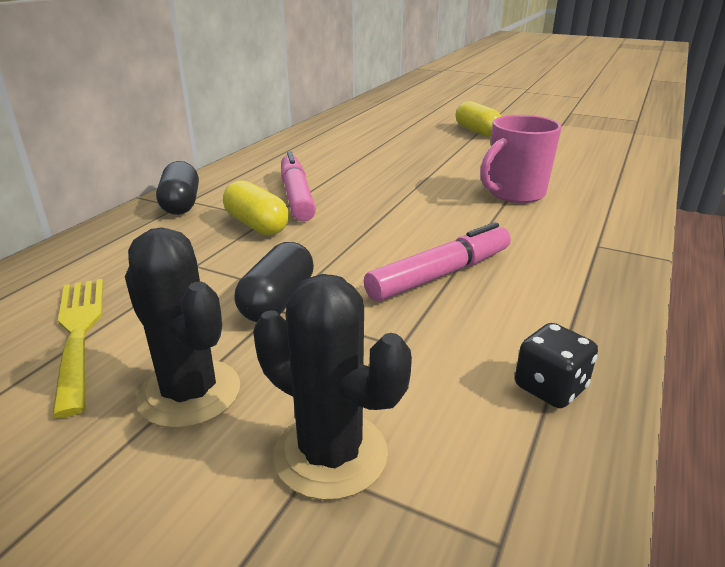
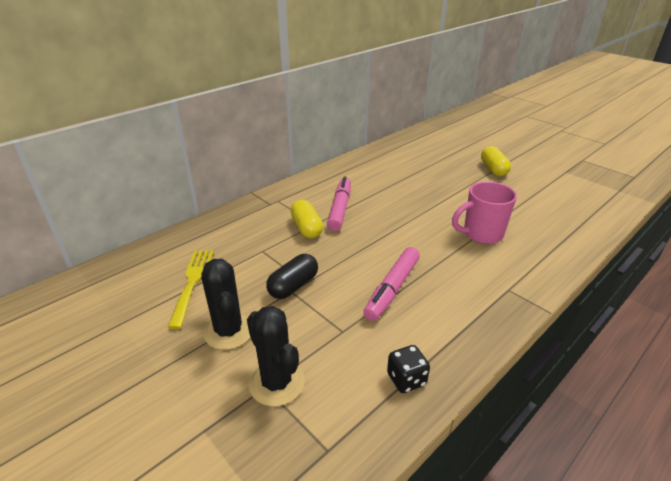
camera: 20 degrees right, 5 degrees up
(181, 204) = (272, 202): black capsule -> none
(440, 274) = (392, 289): pink marker -> pink marker turned 135 degrees clockwise

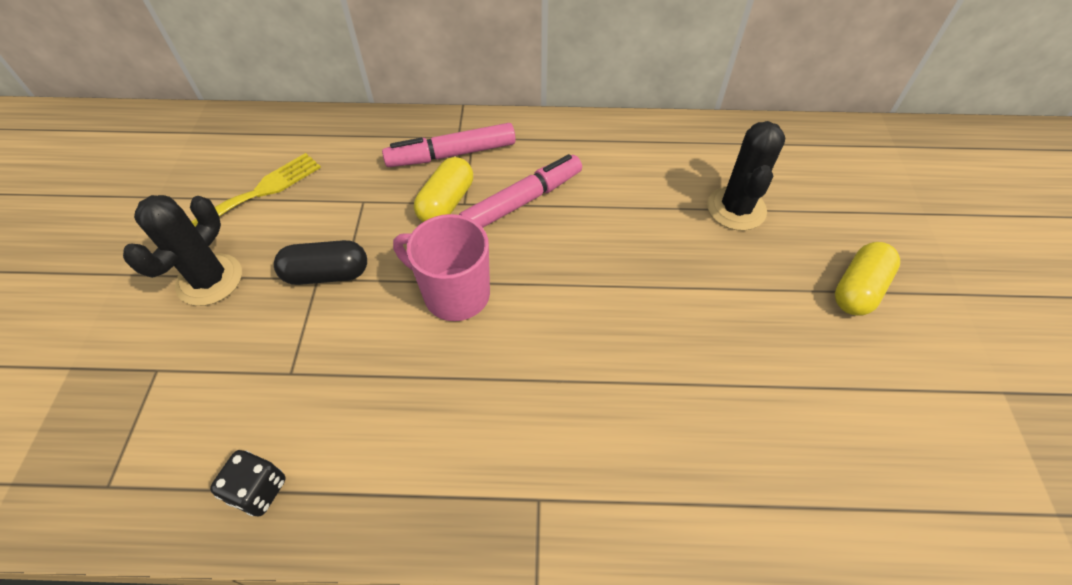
camera: 45 degrees right, 20 degrees up
(276, 383) = (167, 375): black cactus -> black cactus (736, 208)
(392, 289) = (410, 367): pink marker -> pink marker (451, 154)
(481, 234) = (643, 386): pink mug -> pink mug (454, 294)

